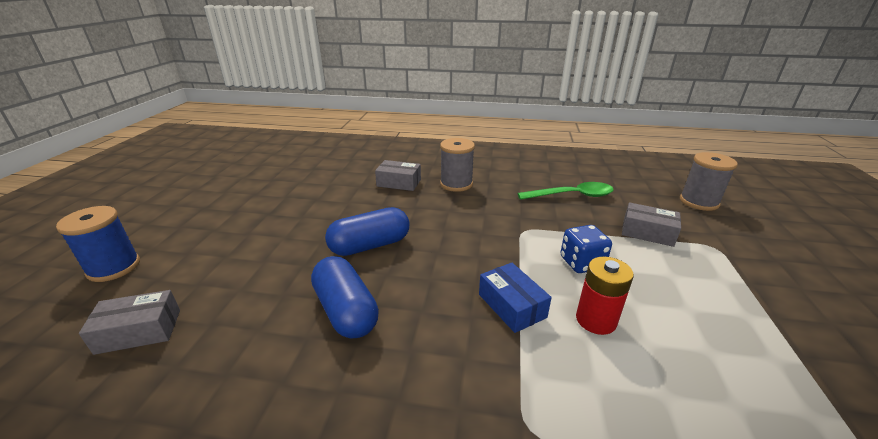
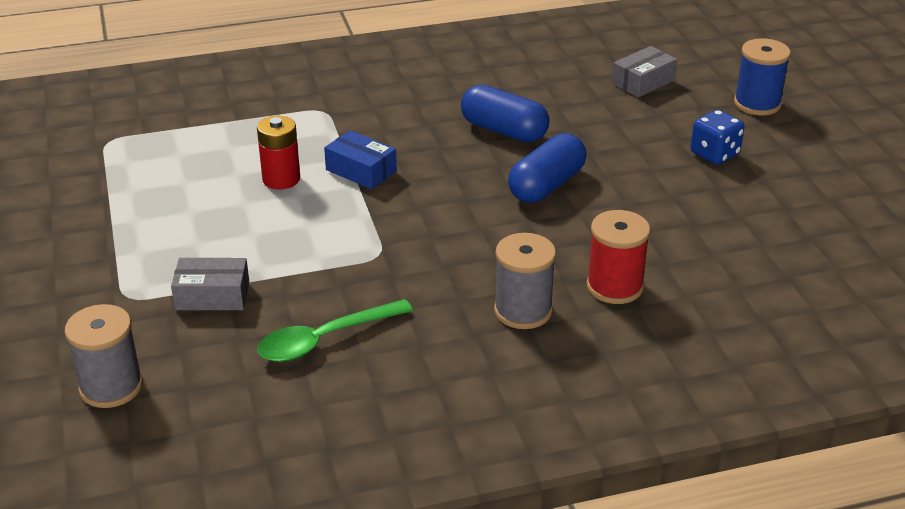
camera: 155 degrees right, 5 degrees up
(399, 183) = (614, 286): grey box -> red spool
(581, 263) = (299, 229): blue dice -> blue dice (714, 154)

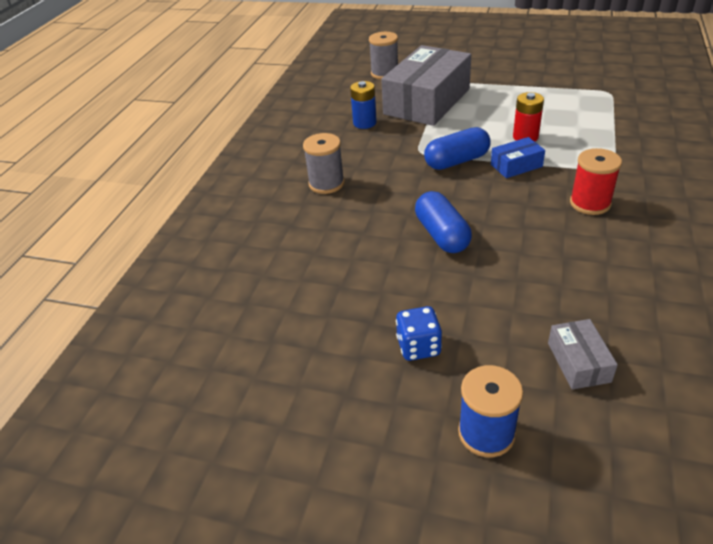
camera: 125 degrees right, 5 degrees up
(212, 296) = (427, 101): grey box -> grey box, size x2.29
(325, 339) = (364, 123): green spoon -> blue battery
(504, 131) = (533, 240): blue capsule -> blue capsule (456, 161)
(614, 286) = (313, 223): red spool -> red spool (590, 203)

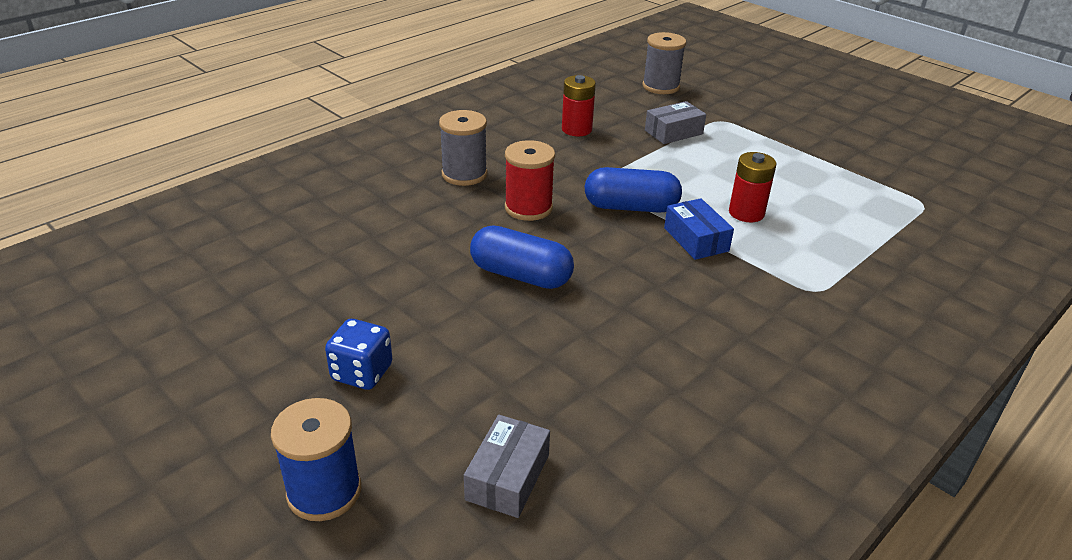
camera: 25 degrees right, 5 degrees down
(364, 123) = (576, 129): blue battery -> red battery
(427, 101) = (673, 132): grey box -> grey box, size x0.44
(442, 235) = (520, 275): blue capsule -> blue capsule turned 75 degrees counterclockwise
(516, 165) = (696, 239): blue box -> blue box turned 60 degrees clockwise
(590, 203) = (736, 317): red spool -> red spool (528, 208)

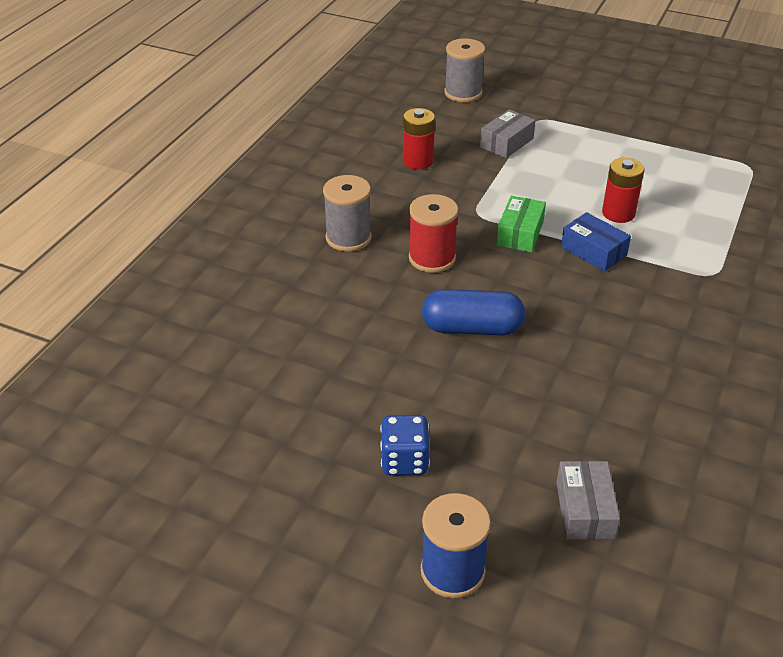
camera: 20 degrees left, 5 degrees up
(631, 207) = (520, 233): blue capsule -> green box

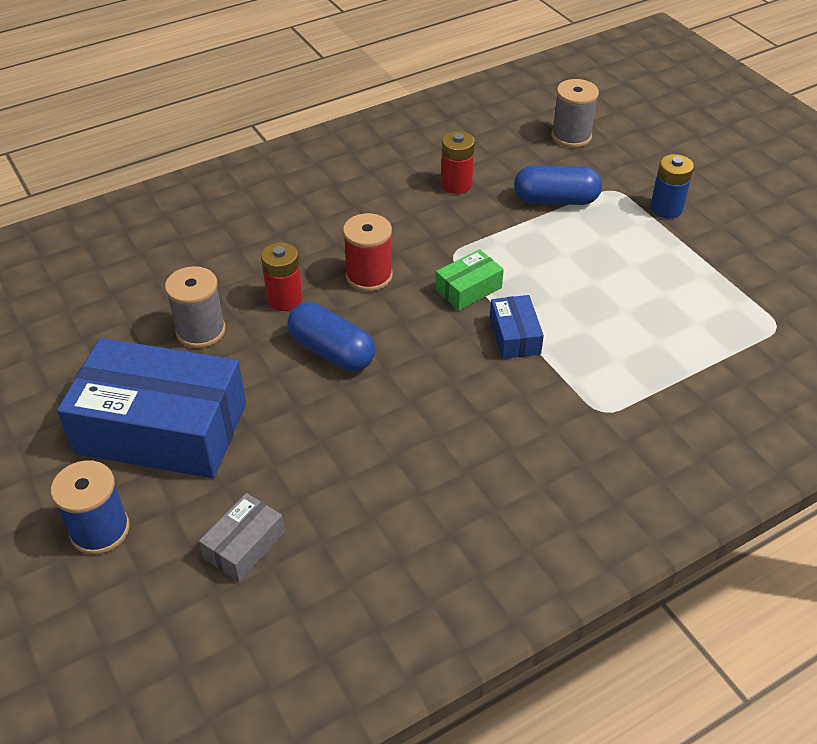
camera: 35 degrees right, 5 degrees up
(348, 238) = (323, 228): grey spool -> grey spool (201, 331)
(404, 461) = (161, 429): blue dice -> blue box
(506, 143) = (555, 200): grey box -> blue capsule
(590, 118) = (666, 208): none -> blue battery
(618, 213) = (581, 312): red battery -> red battery (285, 299)

